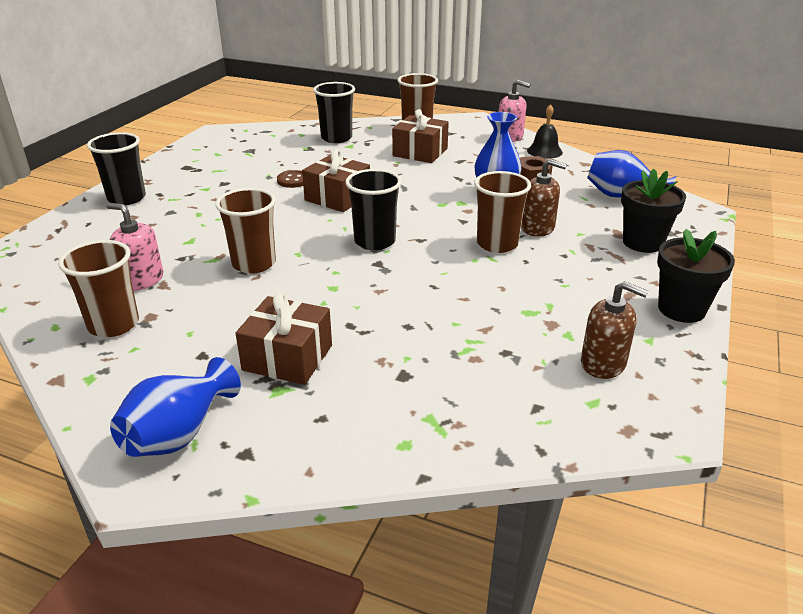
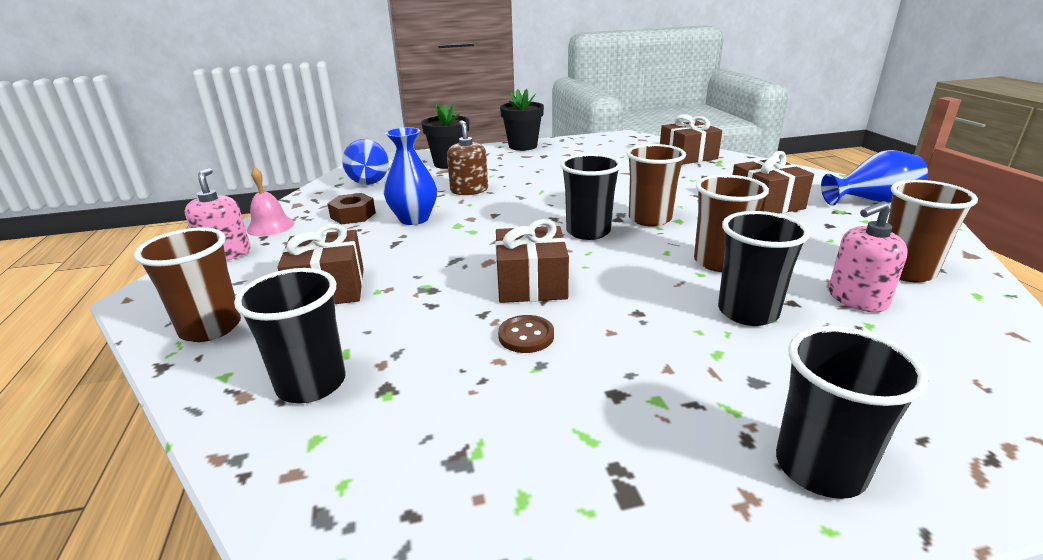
camera: 125 degrees left, 5 degrees down
(142, 280) = (856, 299): pink soap dispenser -> pink soap dispenser turned 75 degrees clockwise
(202, 239) = (747, 312): none -> black cup
(493, 416) = (688, 156): none -> brown gift
(497, 244) = (517, 194): brown cup -> brown cup (649, 219)
(544, 151) = (270, 226): black bell -> pink bell
(603, 363) = (604, 149): brown soap dispenser -> none

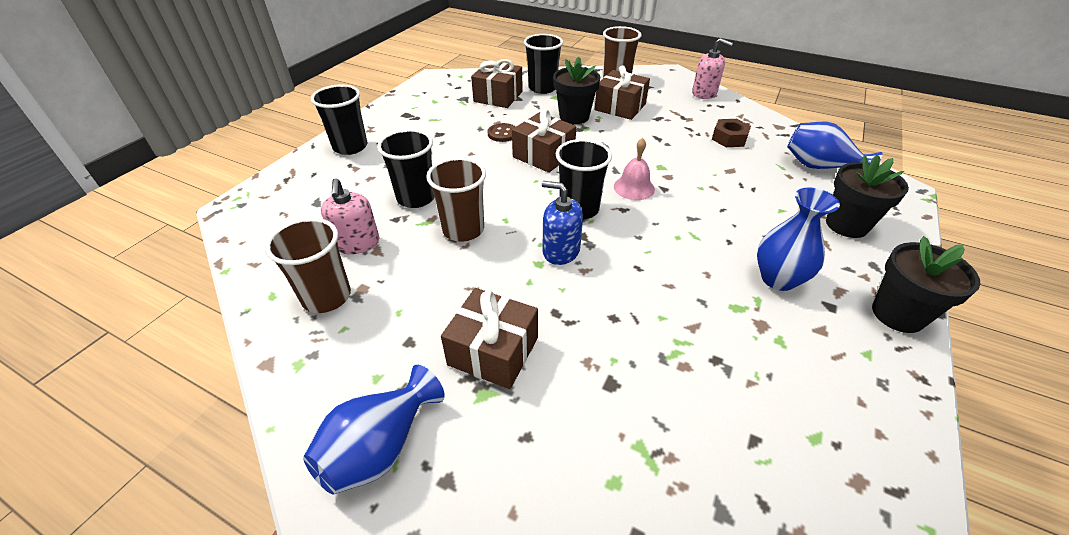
camera: 130 degrees right, 15 degrees up
(270, 226) = (738, 110): pink bell -> pink bell (634, 187)
(399, 307) = (574, 117): none -> black flower pot
(414, 219) = (694, 156): blue vase -> blue vase (778, 279)
(469, 190) = (738, 201): brown soap dispenser -> none
(649, 219) = (561, 251): brown cup -> blue soap dispenser
(688, 156) = (708, 448): brown gift -> brown gift (498, 96)
(856, 299) = (357, 243): pink soap dispenser -> pink soap dispenser turned 150 degrees clockwise

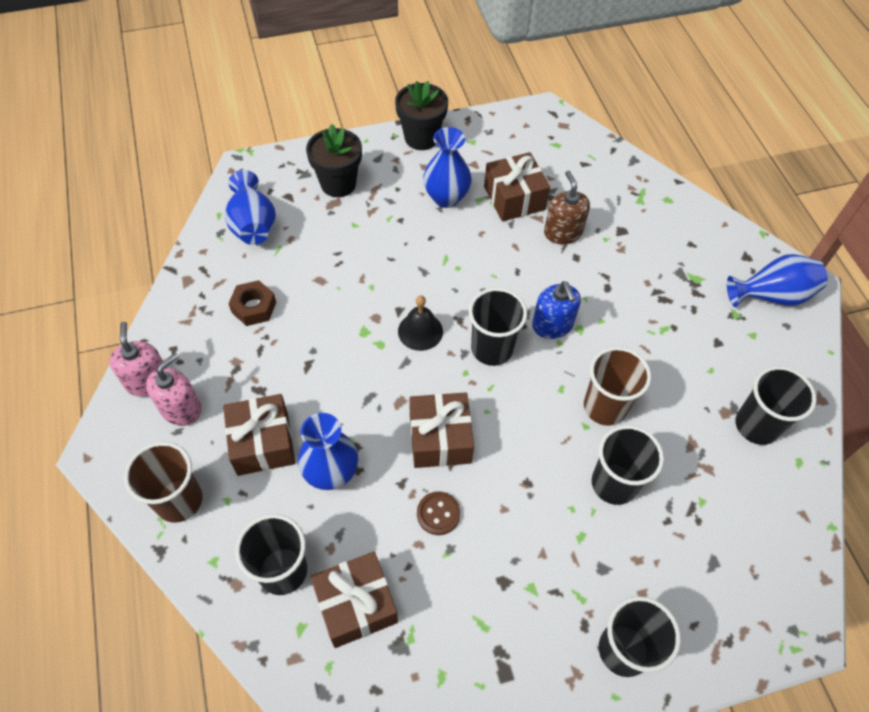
camera: 135 degrees left, 15 degrees up
(326, 297) = (756, 425): brown cup -> black cup
(357, 243) = (703, 466): pink soap dispenser -> pink soap dispenser (181, 408)
(493, 351) = (670, 296): brown gift -> brown gift (514, 198)
(574, 117) = (331, 472): black flower pot -> blue vase
(634, 187) = (420, 331): pink bell -> black bell
(655, 331) = (563, 232): none -> brown soap dispenser

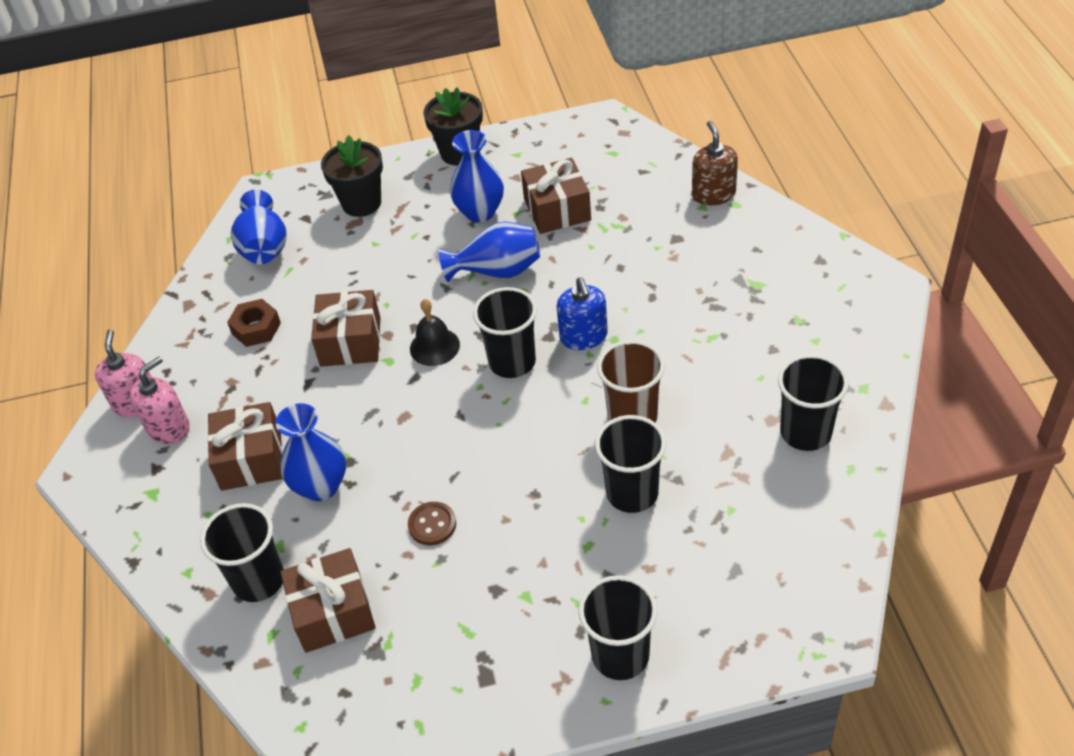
camera: 10 degrees right, 10 degrees down
(179, 500) = (157, 515): brown cup -> none
(440, 438) = (443, 451): brown gift -> brown gift (350, 342)
(563, 232) = (608, 242): brown soap dispenser -> brown soap dispenser (713, 194)
(771, 295) = (843, 299): blue vase -> blue vase (497, 271)

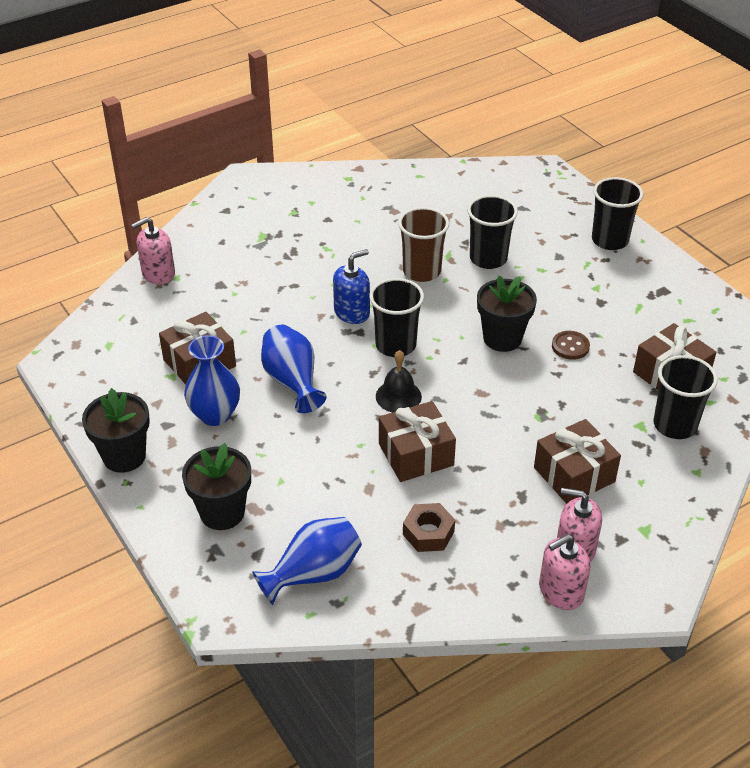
camera: 115 degrees left, 5 degrees down
(321, 486) = (574, 419): blue vase -> none
(477, 461) = (502, 338): none -> black flower pot
(713, 194) = (158, 274): brown soap dispenser -> pink soap dispenser
(805, 432) = (398, 196): black cup -> none

